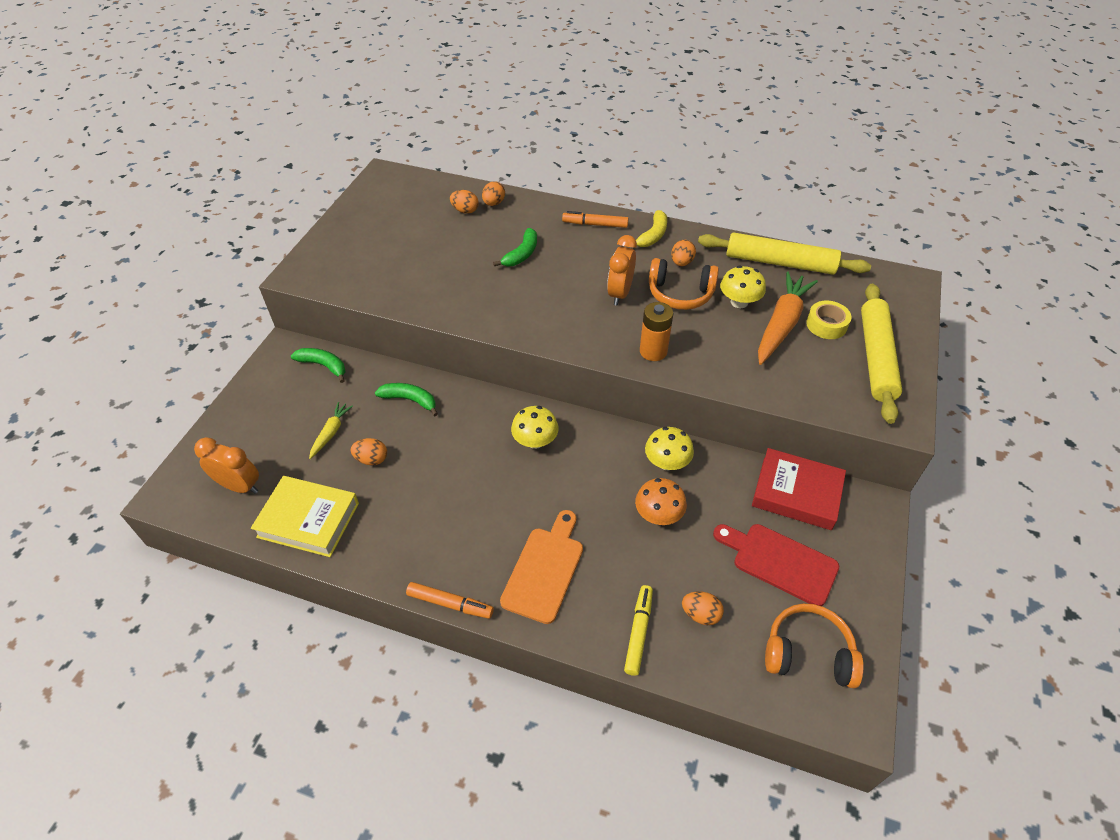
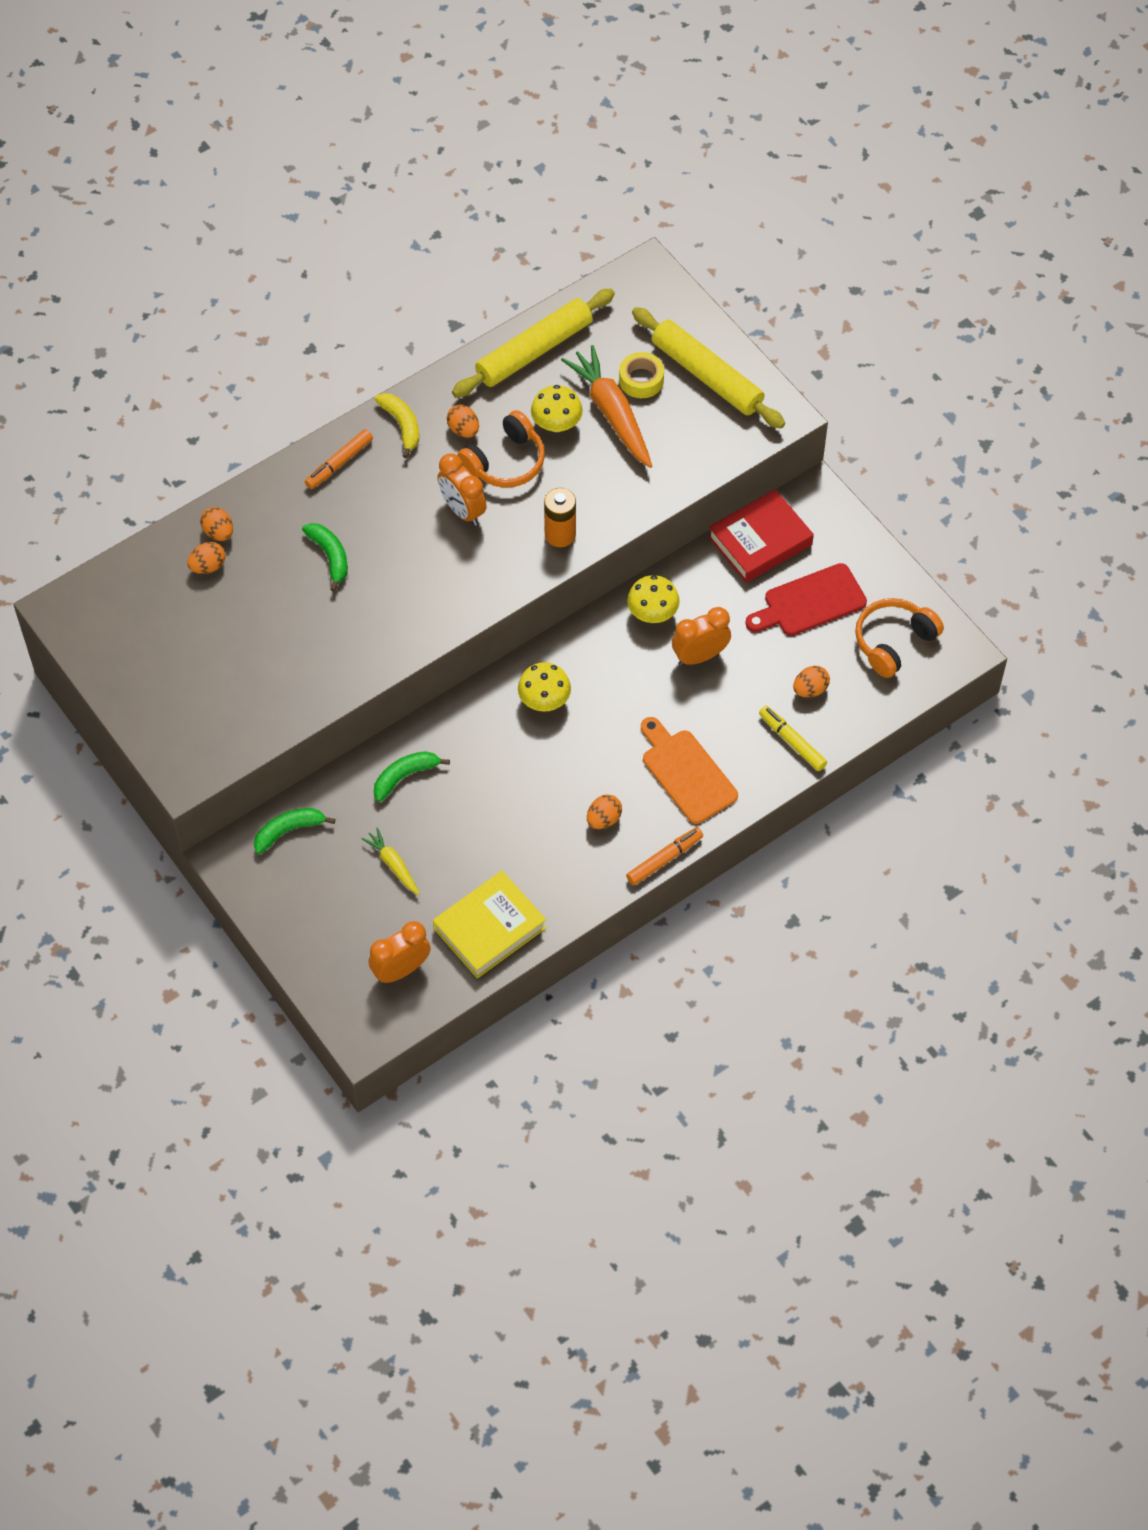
camera: 55 degrees left, 10 degrees up
(372, 459) = (457, 845): orange egg -> orange egg (603, 819)
(658, 515) = (700, 656): orange mushroom -> orange clock

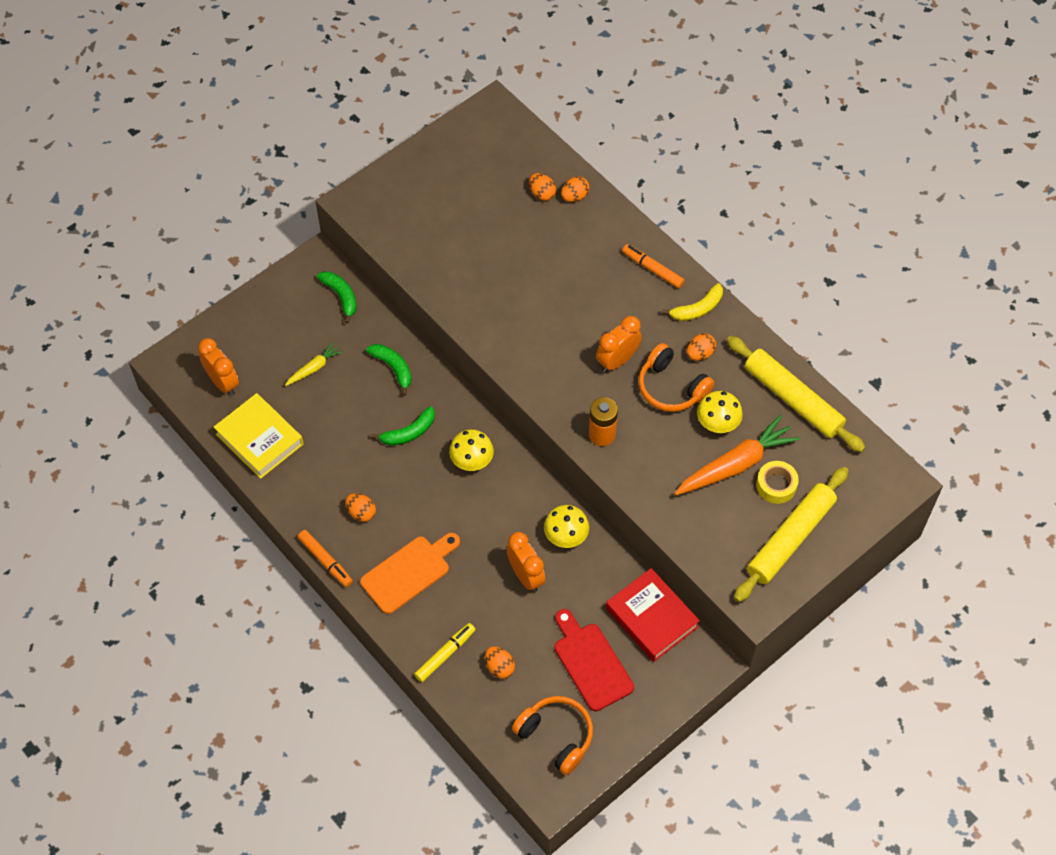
camera: 85 degrees right, 0 degrees up
(330, 556) = (560, 273): green banana -> green banana (409, 432)

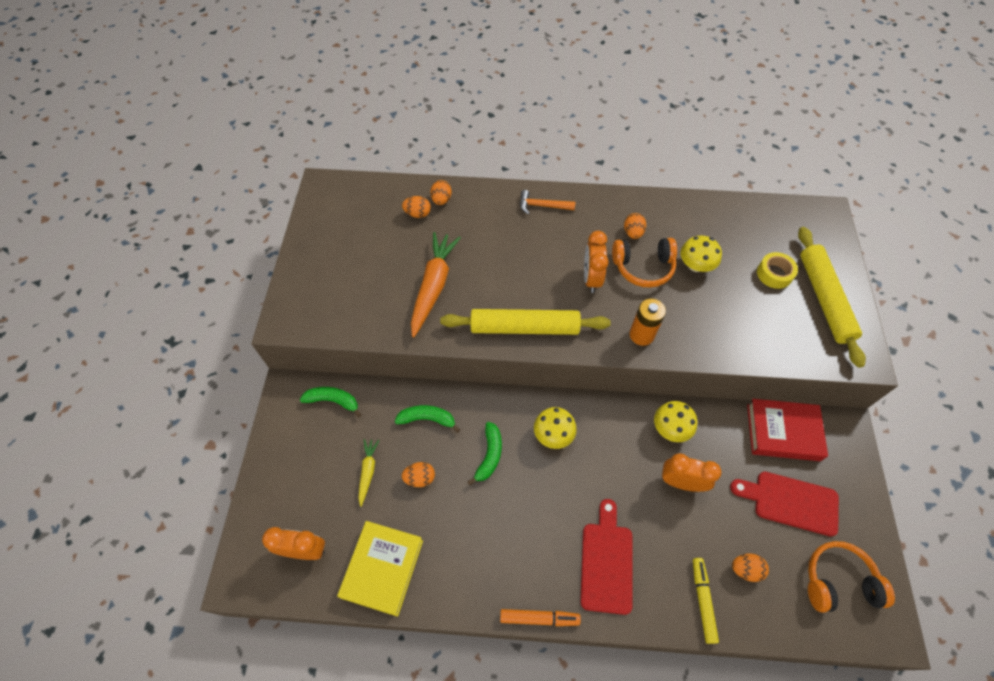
camera: 45 degrees left, 0 degrees up
(259, 439) = (382, 569): yellow book -> yellow book turned 75 degrees counterclockwise
(361, 513) = (522, 550): orange egg -> orange egg (420, 478)
(409, 572) = (606, 562): orange cutting board -> red cutting board
(652, 269) = (542, 206): orange marker -> orange hammer
(697, 309) = (597, 208): yellow banana -> none
(735, 464) = (738, 282): orange carrot -> orange carrot (433, 286)
(793, 399) = (715, 216): yellow rolling pin -> yellow rolling pin (524, 328)

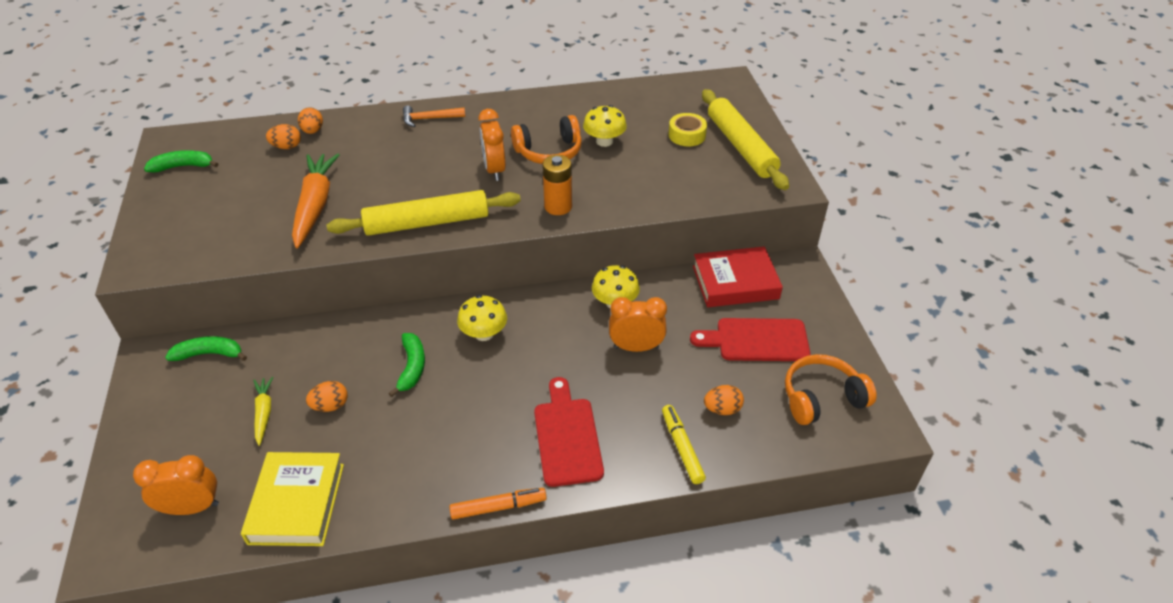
camera: 15 degrees left, 15 degrees down
(427, 419) = (331, 348): green banana -> green banana (183, 166)
(633, 233) = (532, 126): orange egg -> none

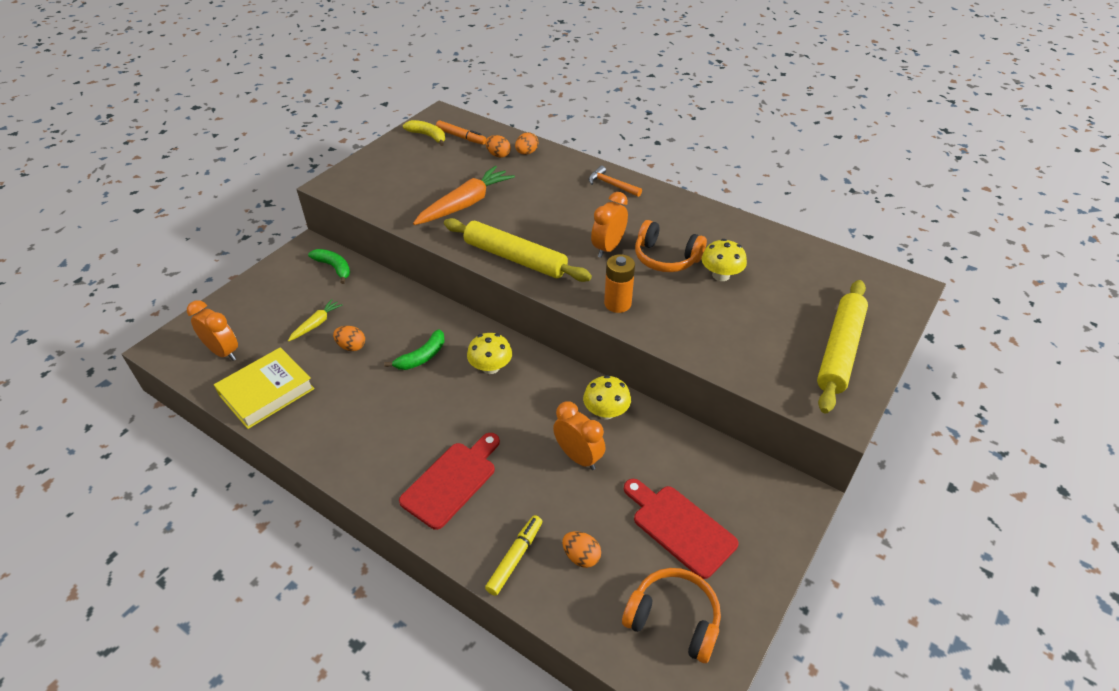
camera: 45 degrees right, 0 degrees up
(183, 166) = (428, 136): green banana -> yellow banana
(498, 507) = (355, 490): orange marker -> orange marker (461, 137)
(687, 135) = (800, 311): yellow tape -> none
(735, 282) = (723, 467): red book -> none

